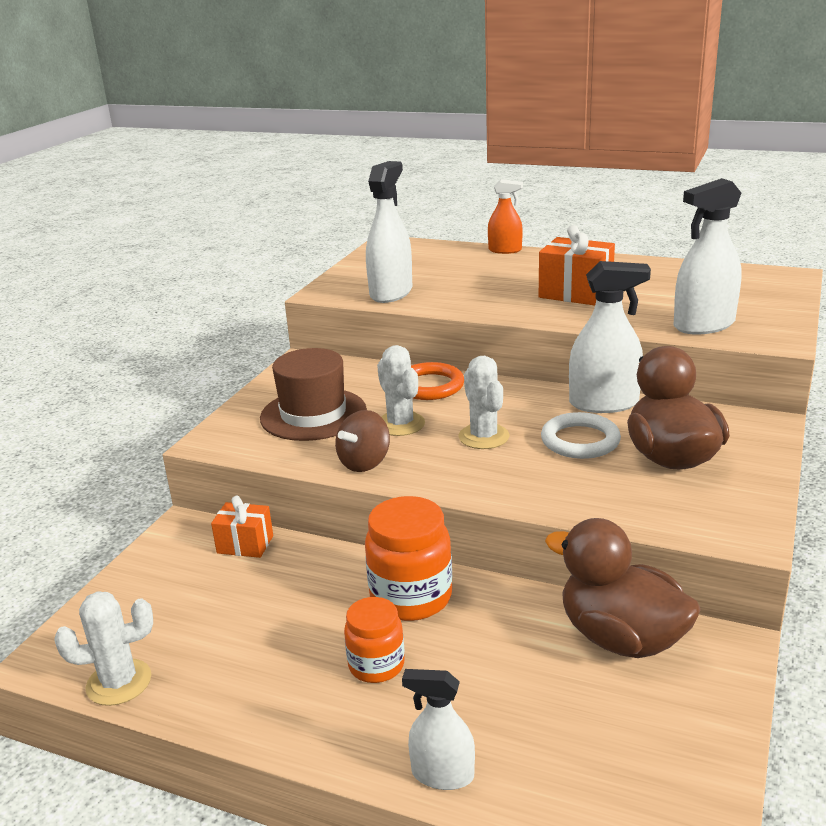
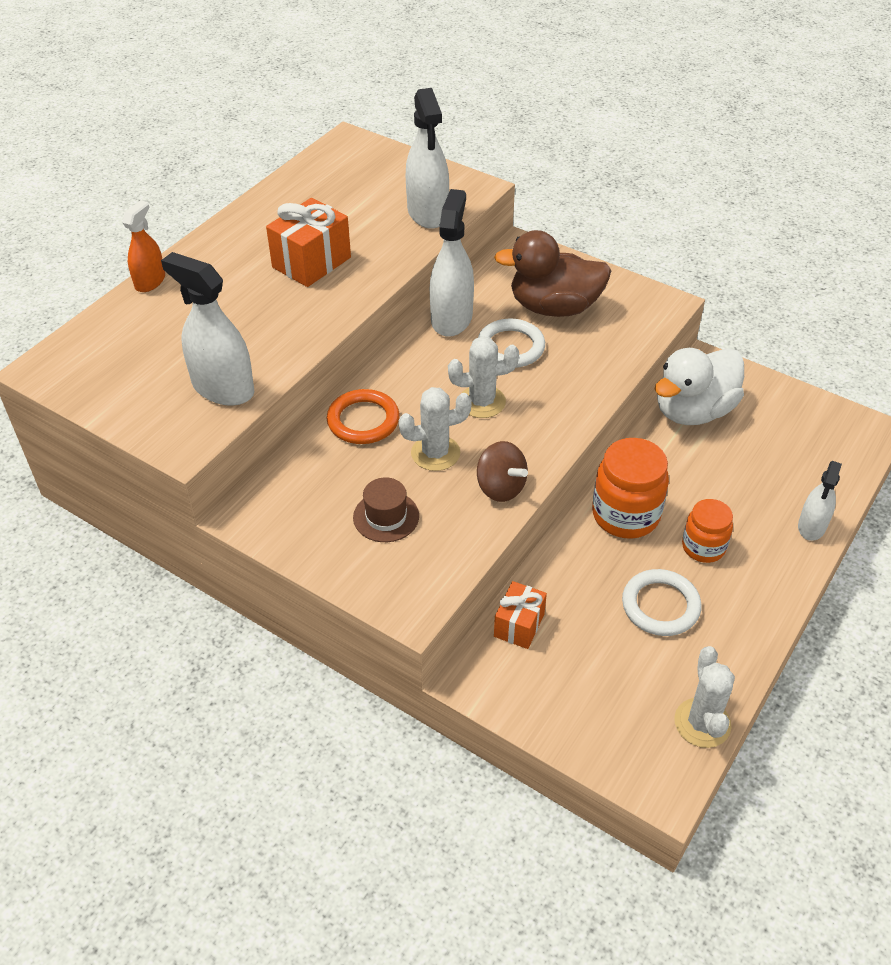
camera: 80 degrees left, 20 degrees up
(279, 637) = (660, 606): none -> white ring
(313, 414) = (386, 516): brown hat -> brown hat, size x0.57
(621, 638) = (693, 411): brown duck -> white duck

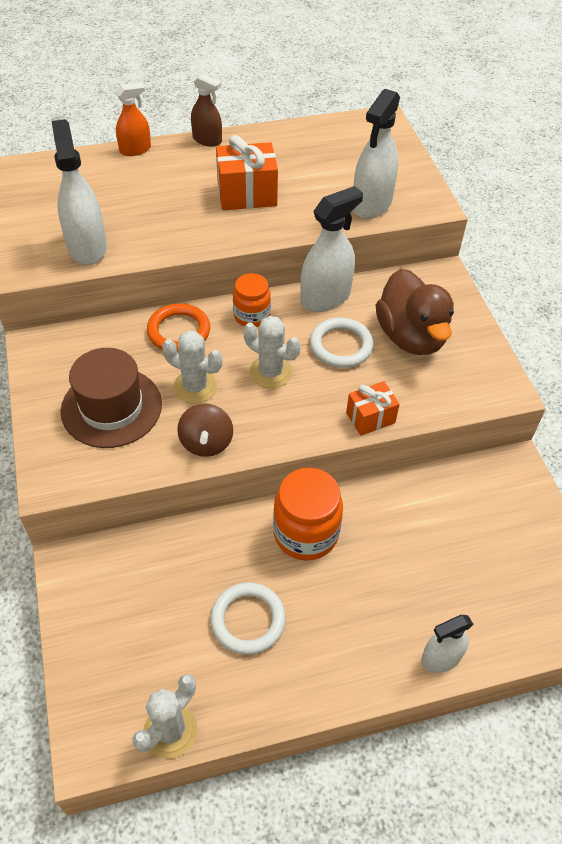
camera: 40 degrees right, 5 degrees up
(210, 236) = (207, 140): none -> brown spray bottle
(386, 516) = (111, 407): brown hat -> brown hat, size x1.75
(519, 625) = (139, 552): orange gift -> orange gift (370, 418)
(554, 307) = (411, 337): brown duck -> brown duck turned 150 degrees counterclockwise
(693, 411) = (456, 494): white duck -> none
(703, 547) = (333, 603): orange jar -> orange jar (252, 316)

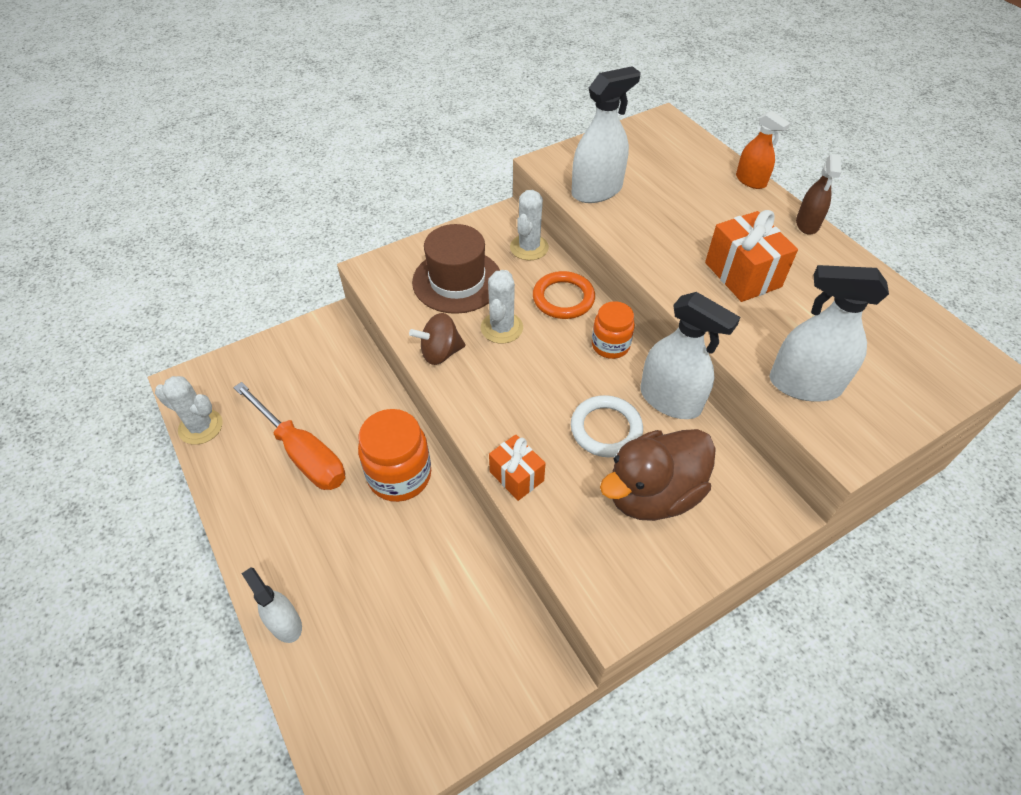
camera: 75 degrees right, 0 degrees up
(248, 620) = (302, 453): white ring -> orange screwdriver
(271, 372) = (543, 378): white cactus -> white cactus (529, 247)

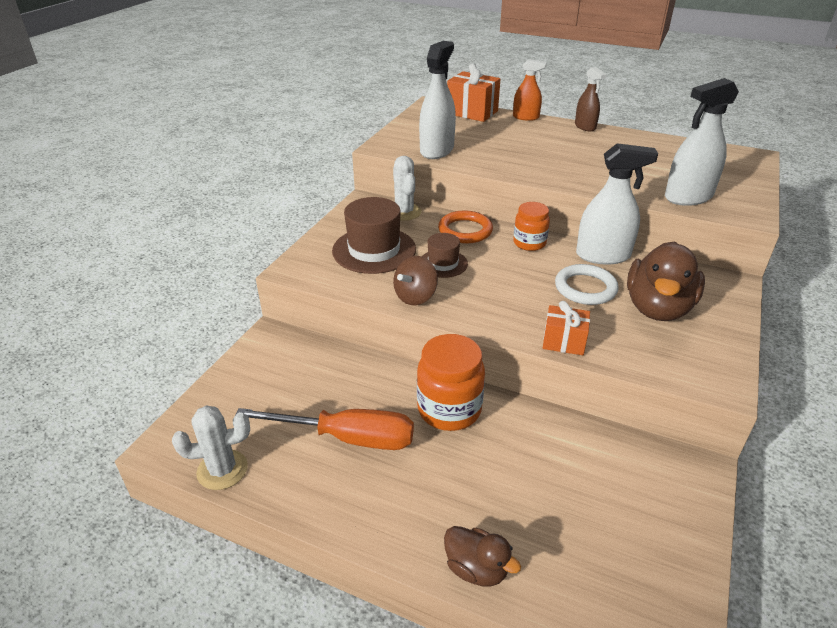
camera: 35 degrees left, 15 degrees down
(285, 623) = (476, 569): white spray bottle -> brown duck
(501, 328) = (443, 263): white cactus -> brown hat
(742, 275) = (584, 161): orange gift -> orange gift (472, 112)

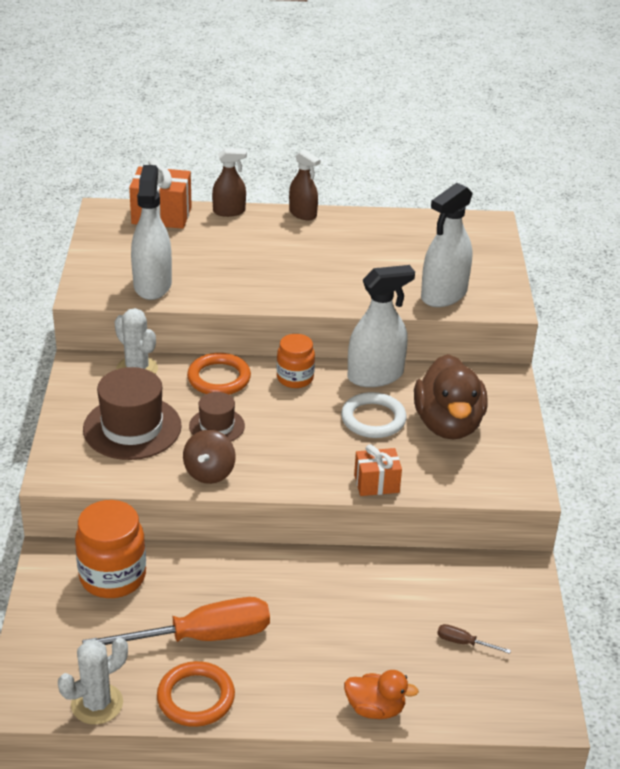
camera: 25 degrees left, 0 degrees up
(309, 494) = (196, 697): none -> orange ring
(449, 409) = (284, 581): orange jar -> orange jar (112, 577)
(476, 569) = (375, 709): brown duck -> orange duck
(526, 117) = (229, 211): orange spray bottle -> brown spray bottle
(603, 527) = (464, 643): none -> brown screwdriver

